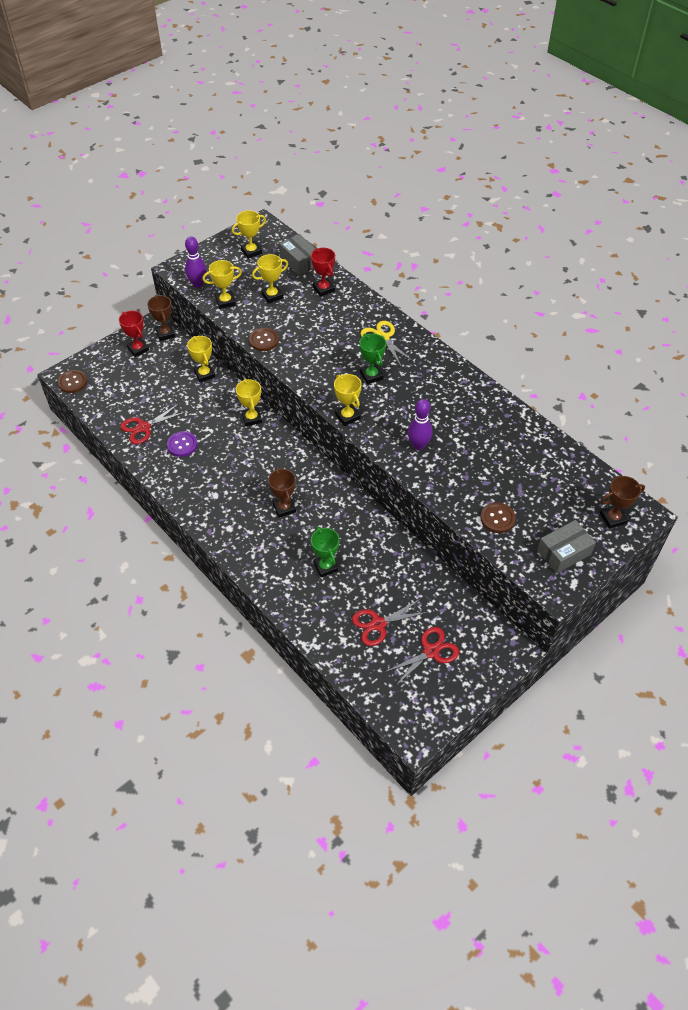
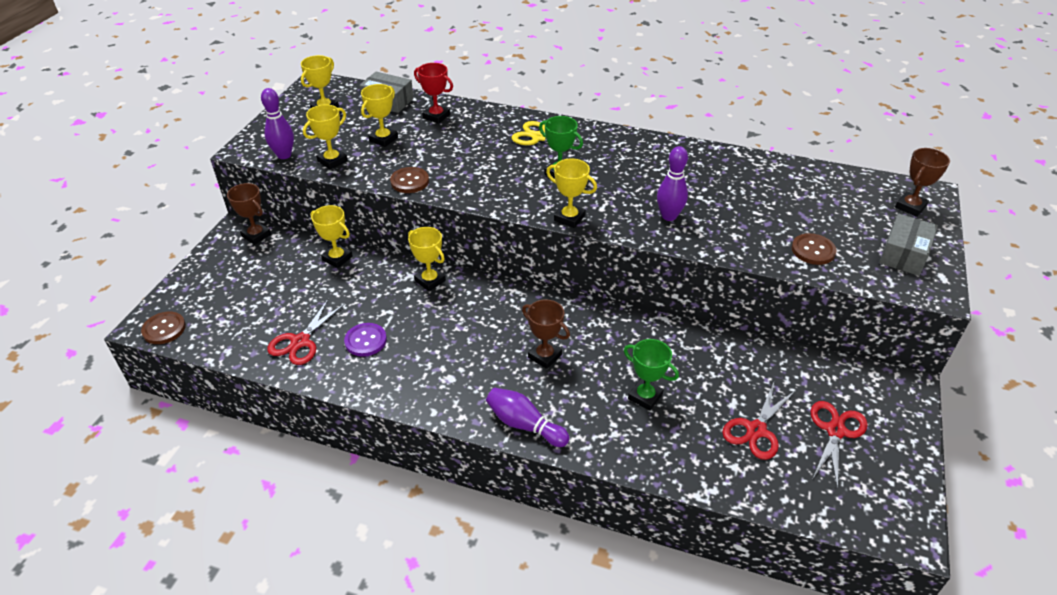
camera: 30 degrees left, 10 degrees down
(138, 349) = (231, 262): red trophy -> none
(236, 548) = (524, 425): none -> purple bowling pin

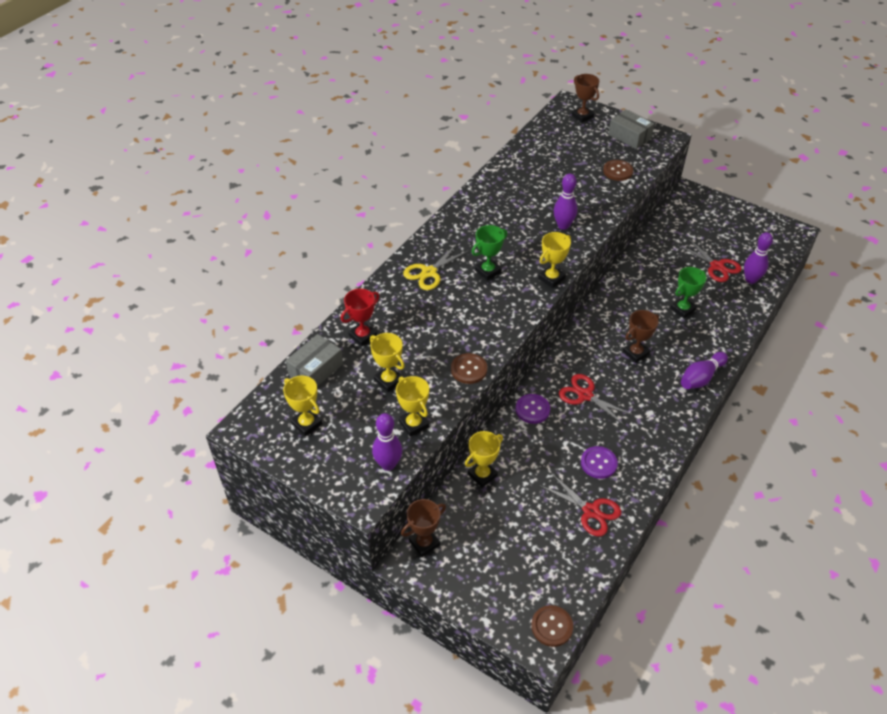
camera: 75 degrees left, 5 degrees up
(430, 281) = (532, 409): yellow trophy -> purple button
(750, 474) = (751, 279): none -> purple bowling pin
(835, 431) = (720, 233): red scissors -> red scissors (585, 395)

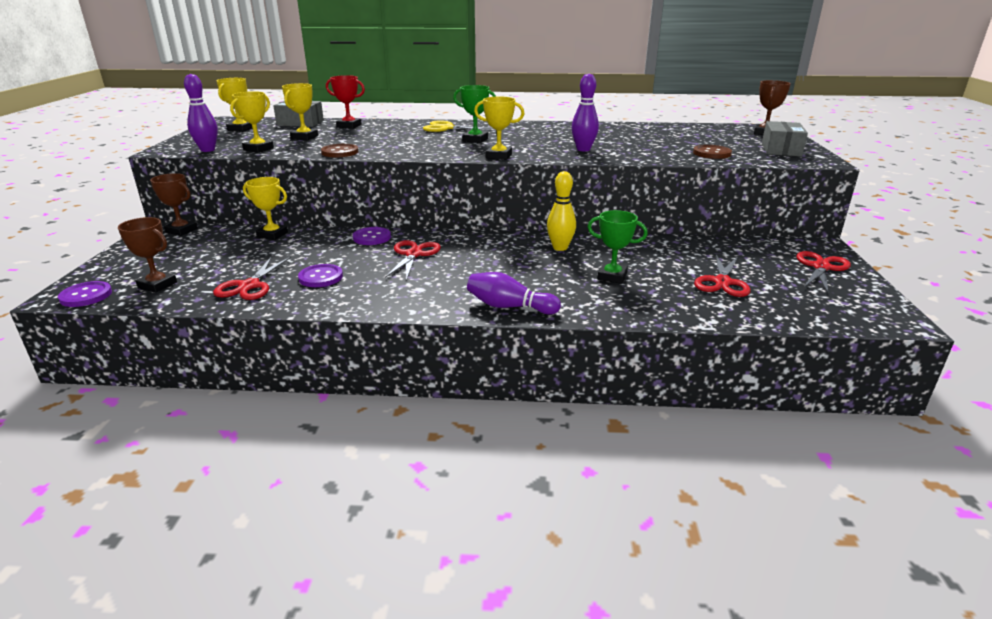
camera: 60 degrees right, 20 degrees down
(552, 626) = (86, 296): brown button -> purple button
(620, 311) = (560, 248): none -> yellow bowling pin
(635, 353) = (505, 266): brown trophy -> brown trophy (157, 285)
(719, 214) = (821, 267): none -> red scissors
(751, 279) = (737, 307): purple bowling pin -> none

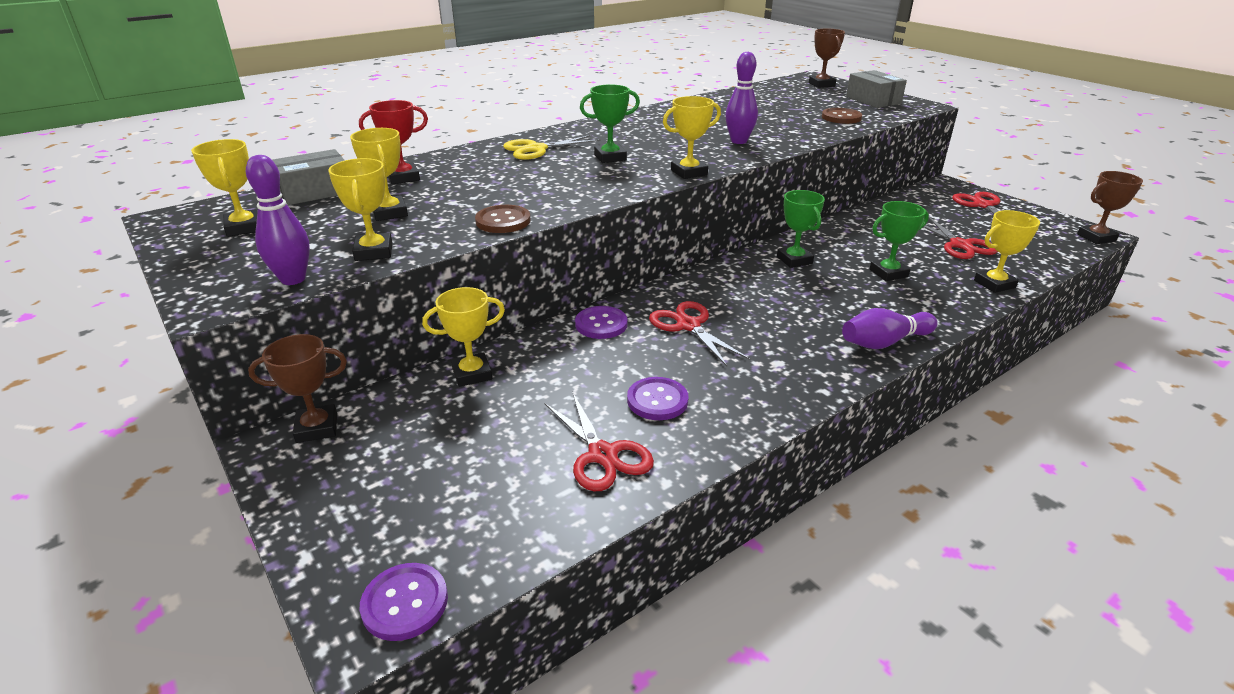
camera: 40 degrees left, 5 degrees up
(157, 285) = (479, 523): brown trophy -> brown trophy (1096, 237)
(560, 248) = (794, 260): yellow bowling pin -> green trophy
(686, 312) = (994, 284): none -> yellow trophy

